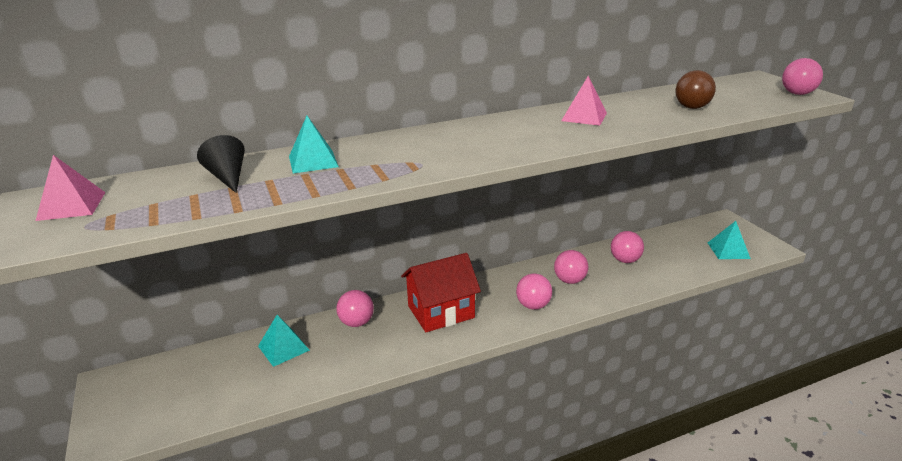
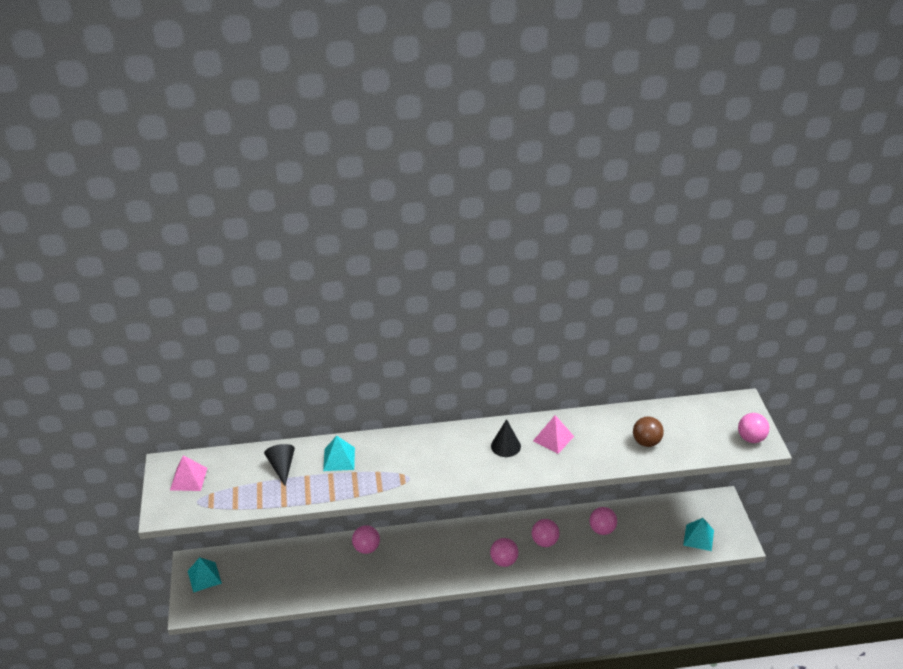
camera: 15 degrees right, 10 degrees up
(283, 348) = (310, 560): turquoise pyramid -> turquoise pyramid (204, 577)
(441, 312) = (431, 551): red house -> none
(531, 127) = (505, 446): none -> black cone

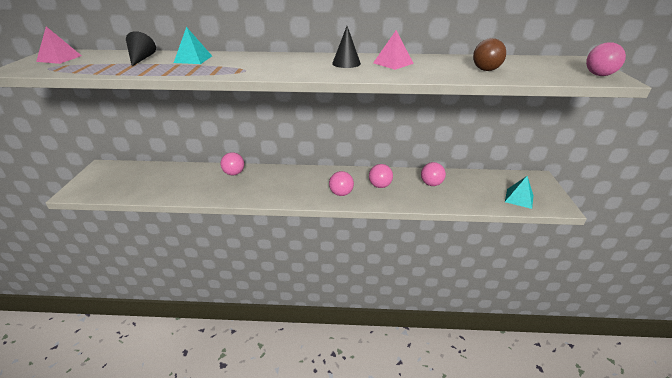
camera: 10 degrees right, 5 degrees down
(204, 577) = (102, 175): turquoise pyramid -> none

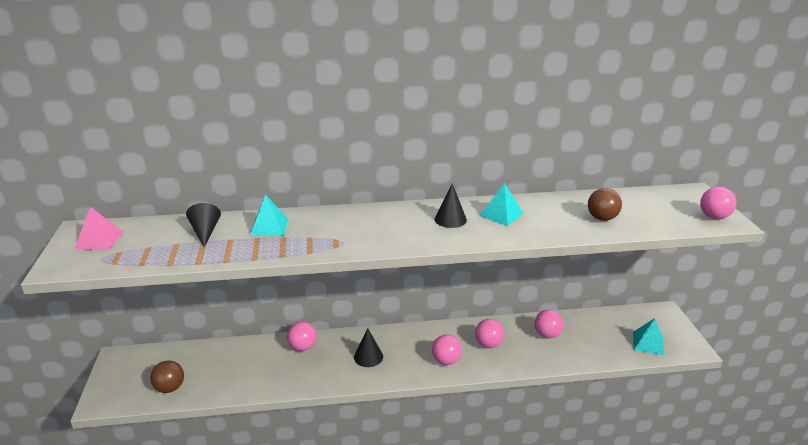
camera: 10 degrees left, 5 degrees down
(125, 189) = (170, 388): none -> brown ball
(281, 184) = (368, 357): none -> black cone
(393, 63) = (501, 214): pink pyramid -> turquoise pyramid

